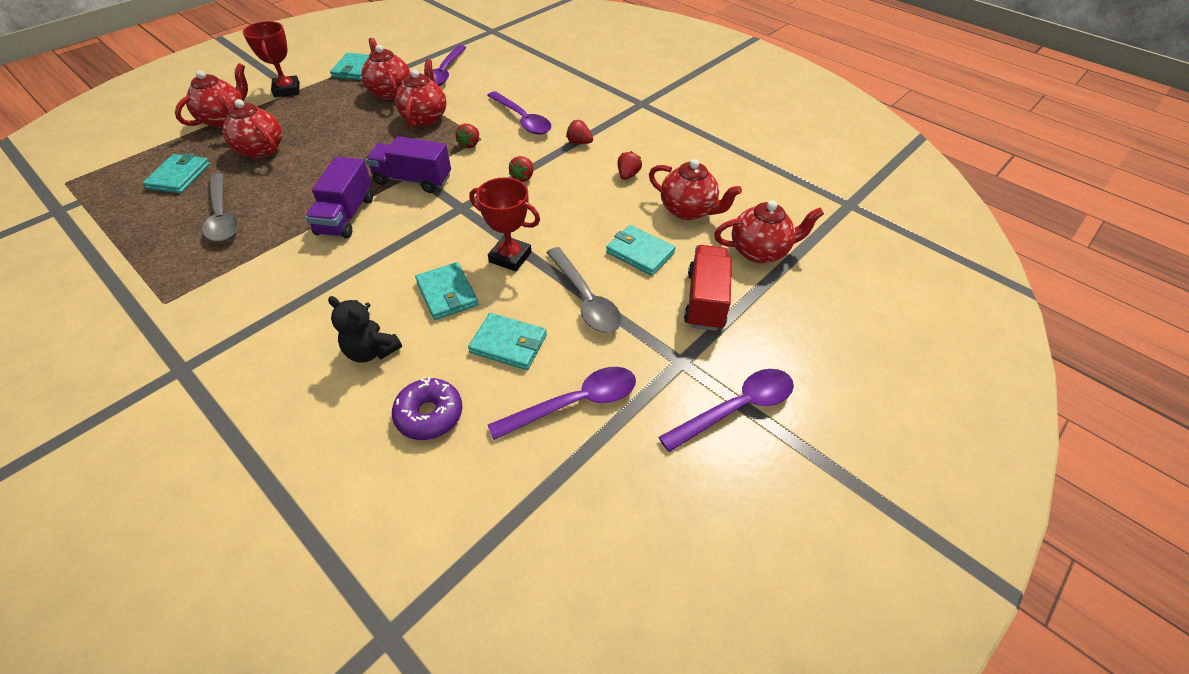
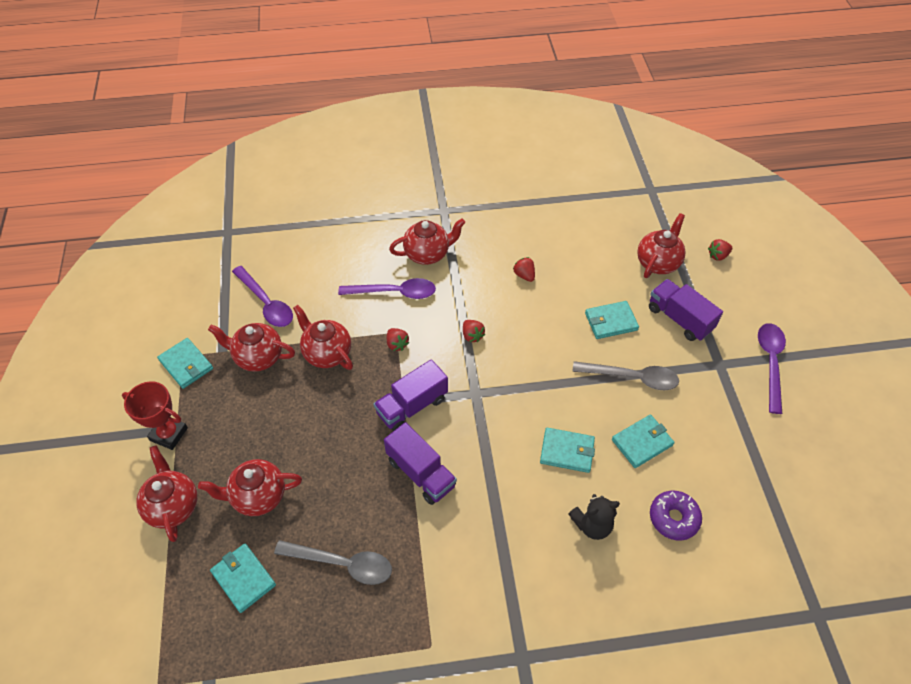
camera: 50 degrees left, 5 degrees up
(510, 257) = (557, 394): red trophy -> none
(575, 403) = (715, 436): purple spoon -> none
(579, 142) = (458, 277): red strawberry -> red strawberry (718, 255)
(688, 210) = (590, 269): red teapot -> red teapot (427, 254)
(705, 300) = (679, 319): red truck -> purple truck

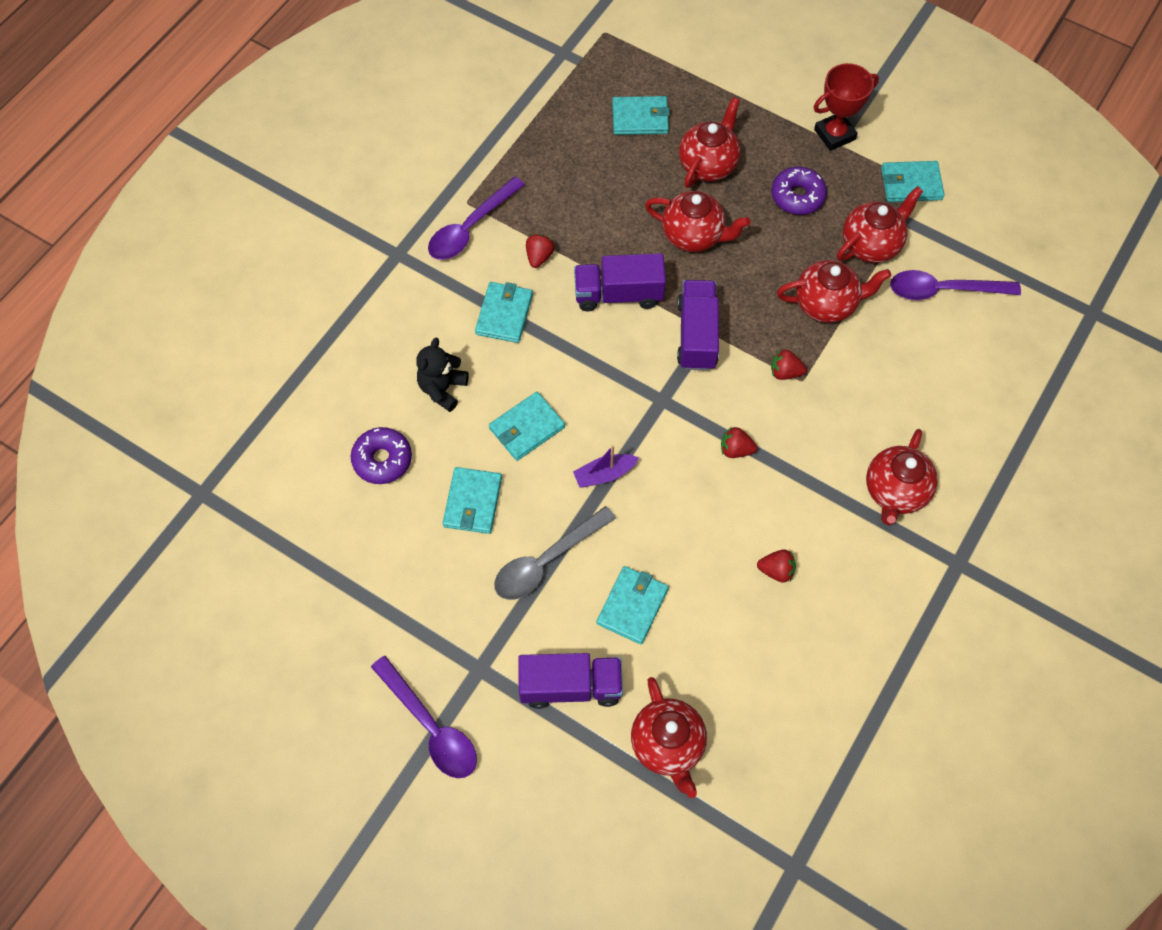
camera: 130 degrees right, 10 degrees up
(173, 506) = (752, 105): red teapot -> red teapot (693, 236)
(247, 421) = (797, 196): none -> purple donut
(342, 564) = (589, 187): grey spoon -> none
(394, 292) = (860, 417): purple spoon -> purple spoon (470, 228)
(501, 533) = (504, 314): none -> turquoise wallet
(553, 388) = (604, 474): none -> purple boat
(718, 255) = (615, 835): red strawberry -> red strawberry (539, 257)

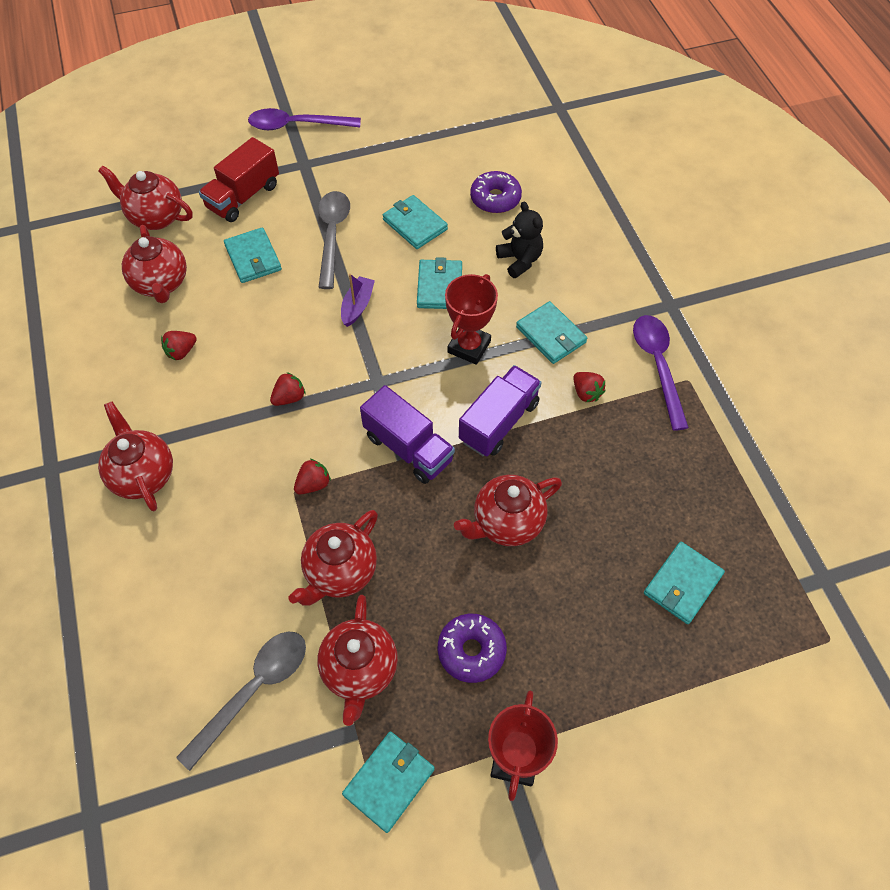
camera: 130 degrees right, 5 degrees down
(569, 361) = (469, 347): none -> red trophy
(570, 686) = (243, 196): purple truck -> red truck
(708, 165) = (576, 600): red teapot -> red teapot (161, 284)
(943, 290) = (254, 690): purple spoon -> grey spoon

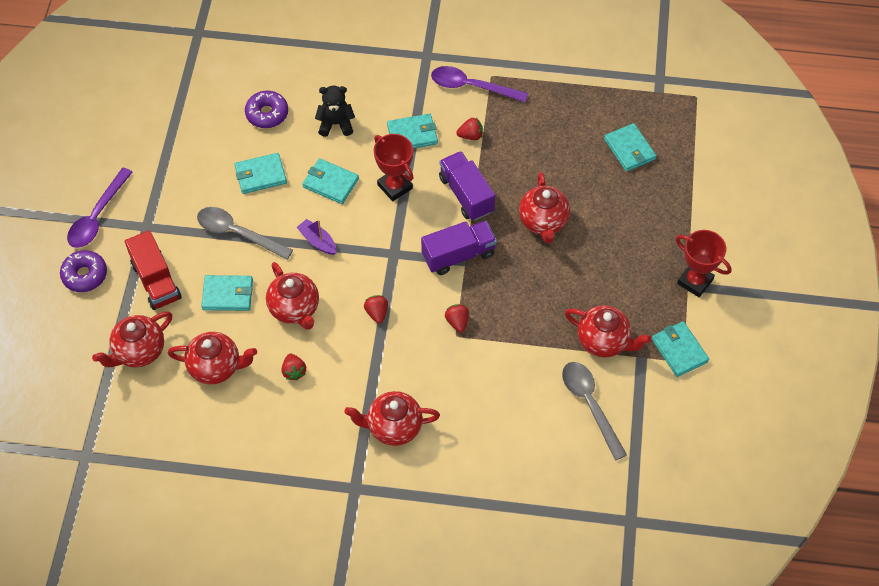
camera: 65 degrees left, 0 degrees up
(340, 572) = (531, 329): red teapot -> red teapot (295, 309)
(471, 651) = (619, 276): purple donut -> purple donut (85, 275)

